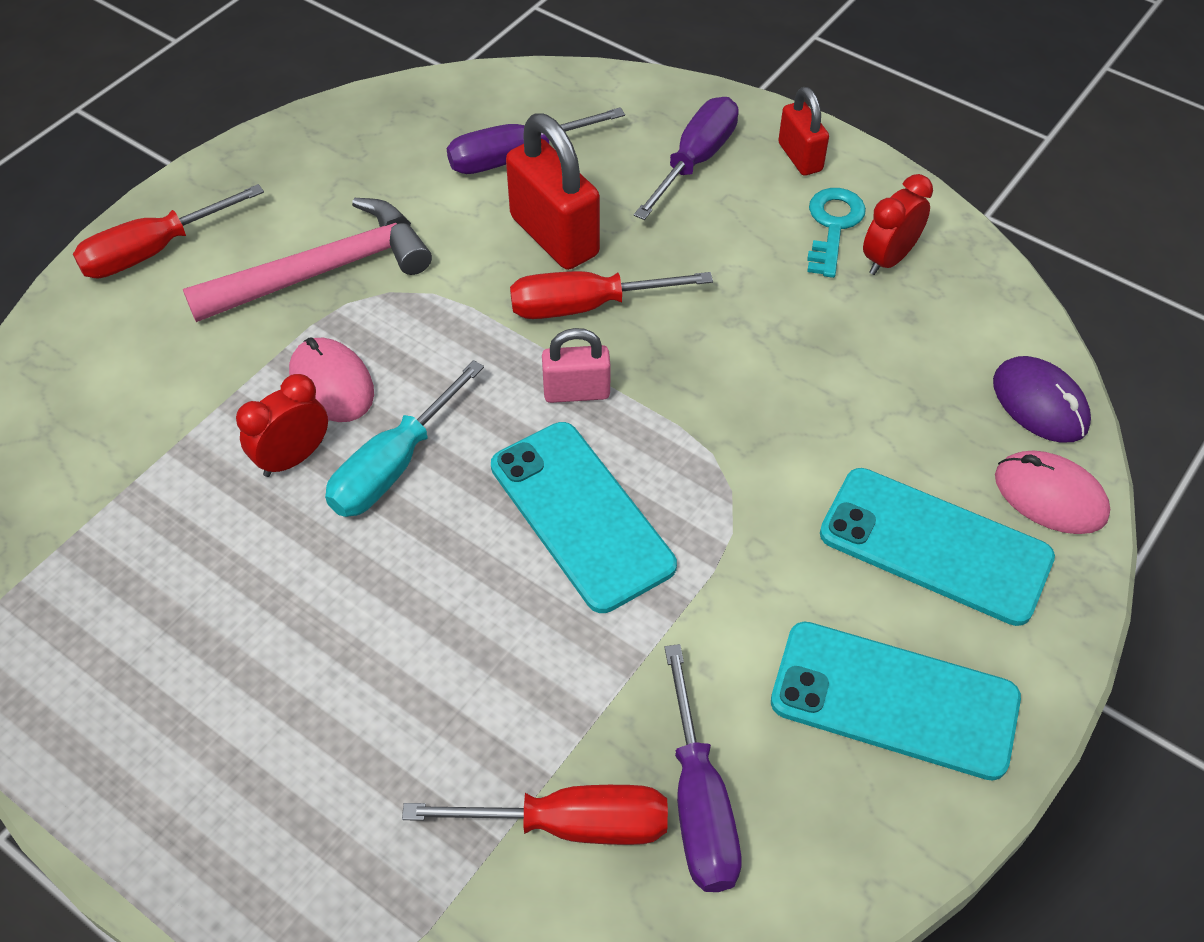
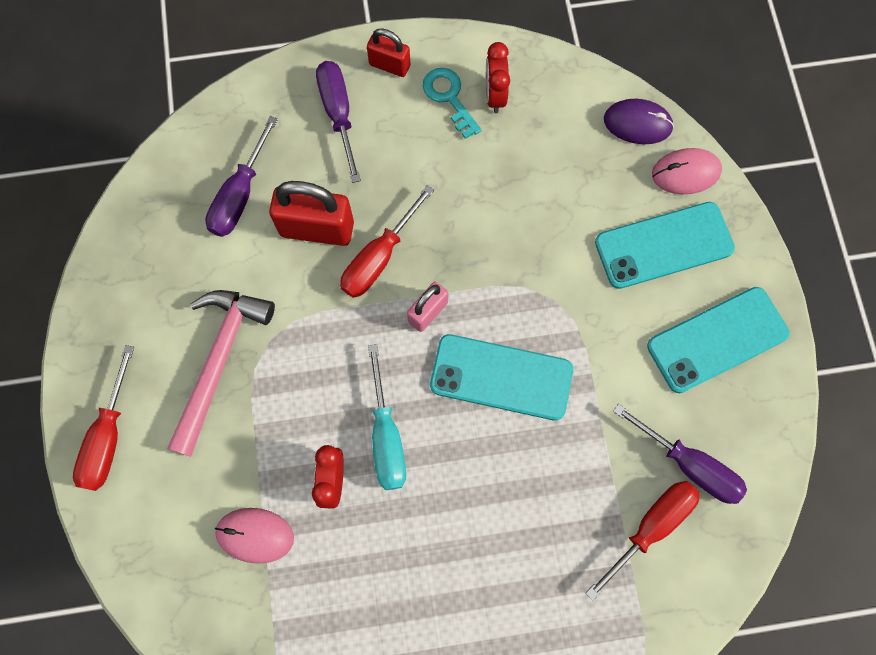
camera: 45 degrees left, 20 degrees up
(332, 384) = (303, 422): pink mouse -> pink mouse (255, 535)

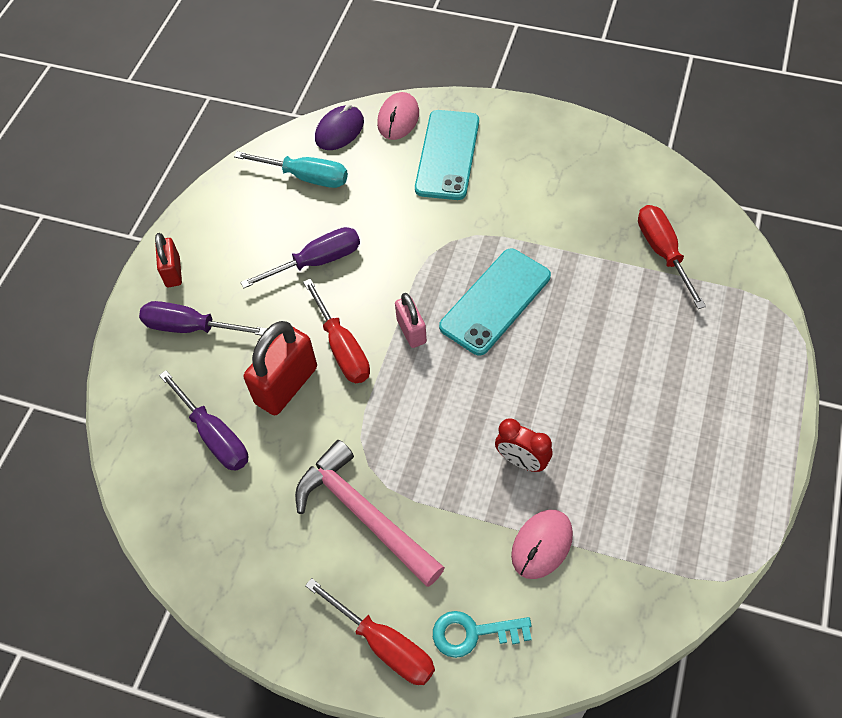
camera: 60 degrees left, 15 degrees down
(386, 436) = (502, 404): turquoise screwdriver -> turquoise screwdriver (305, 177)
(389, 65) = (173, 272): red padlock -> red padlock turned 60 degrees counterclockwise
(449, 97) = (232, 242): turquoise key -> turquoise key (473, 633)
(494, 95) = (253, 210): red clock -> none
(688, 464) = (625, 210): purple screwdriver -> purple screwdriver (316, 262)
(717, 339) = (539, 154): turquoise phone -> none

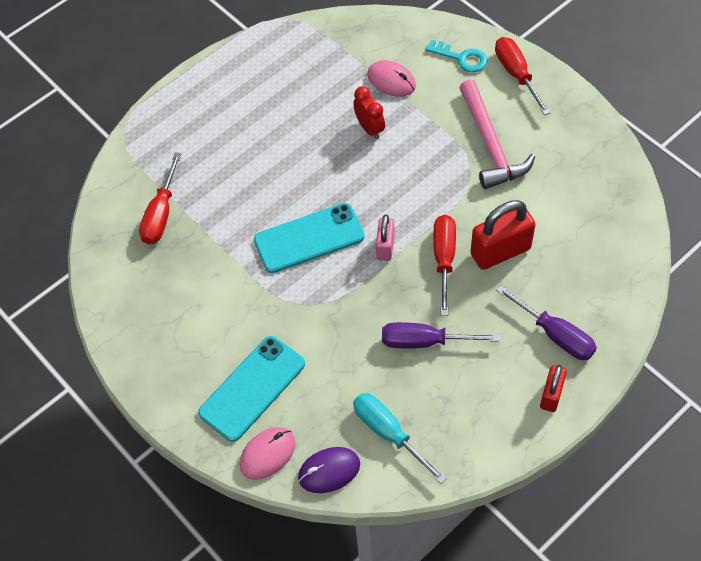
camera: 150 degrees left, 0 degrees up
(214, 435) = (570, 241): purple screwdriver -> none
(541, 545) = (391, 81): pink mouse -> pink mouse turned 60 degrees clockwise

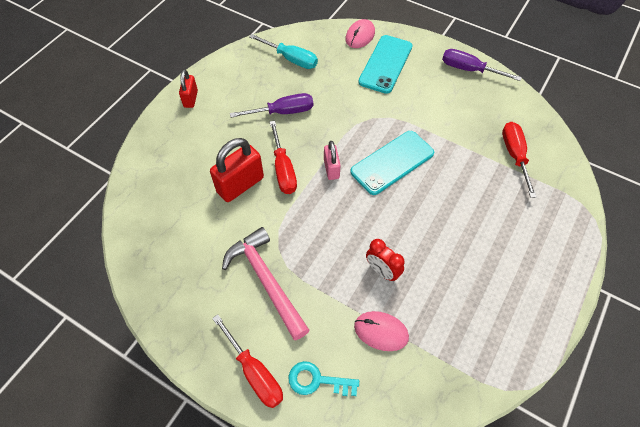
camera: 160 degrees right, 0 degrees up
(329, 471) = (320, 35): purple mouse -> none
(554, 334) = (191, 135): purple screwdriver -> purple screwdriver (469, 70)

